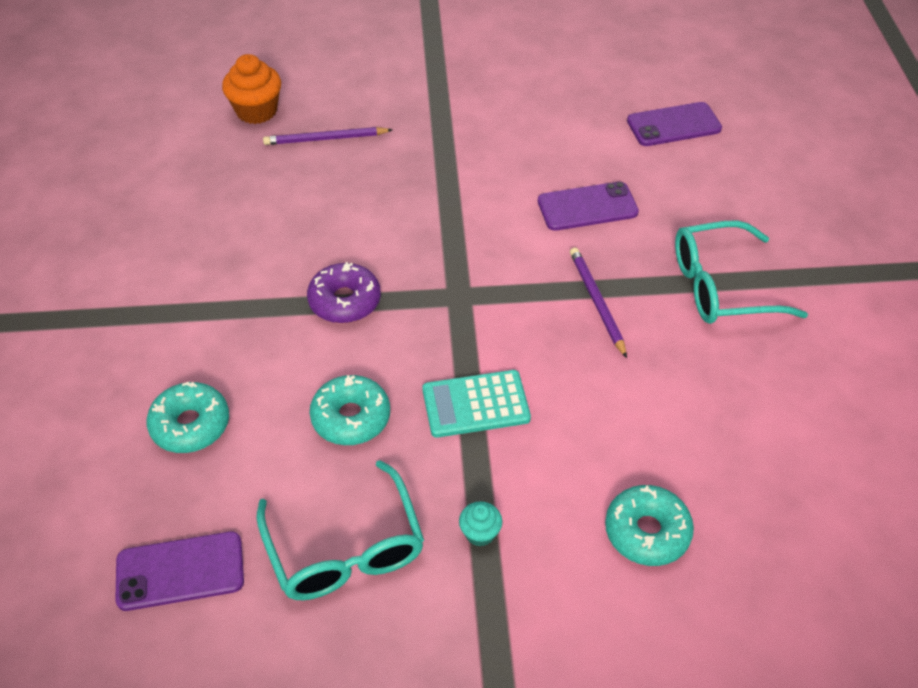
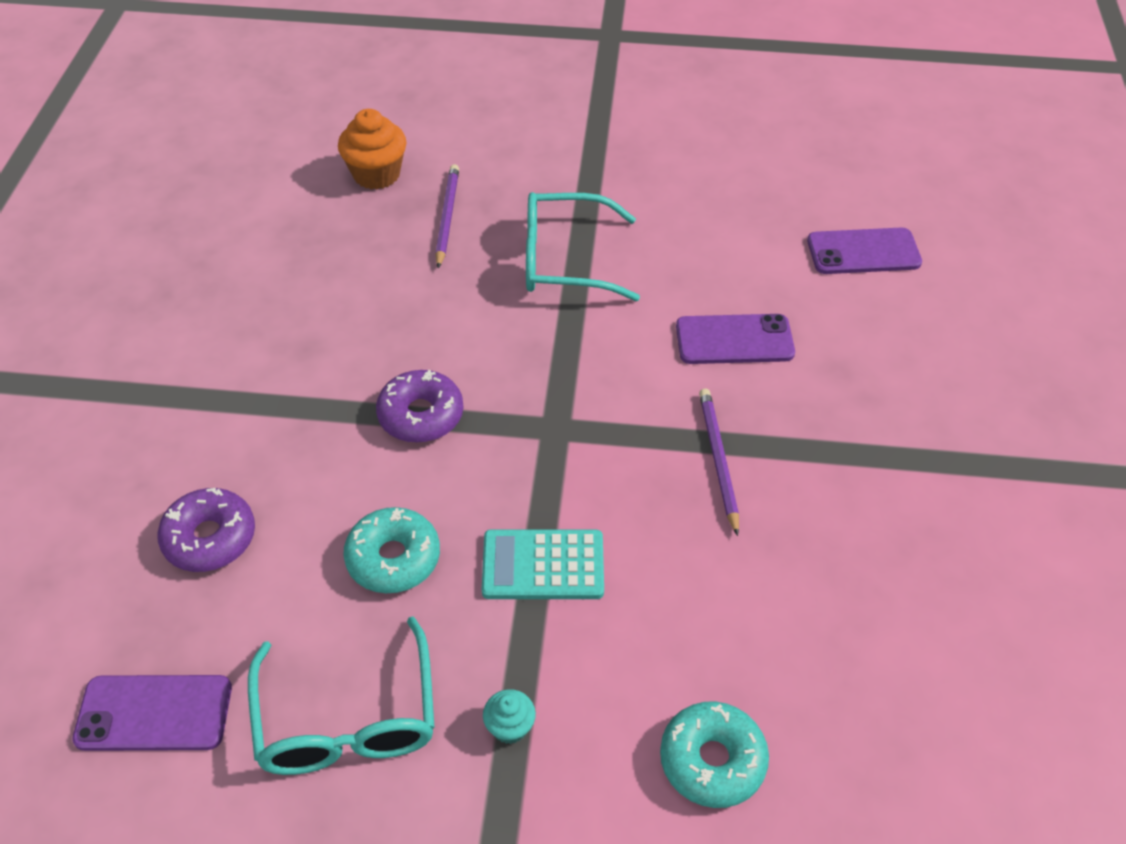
camera: 10 degrees right, 0 degrees up
(190, 425) = (210, 538): turquoise donut -> purple donut
(326, 139) = (447, 217): purple pencil -> purple pencil turned 90 degrees clockwise
(721, 286) = (876, 462): turquoise glasses -> turquoise glasses (565, 260)

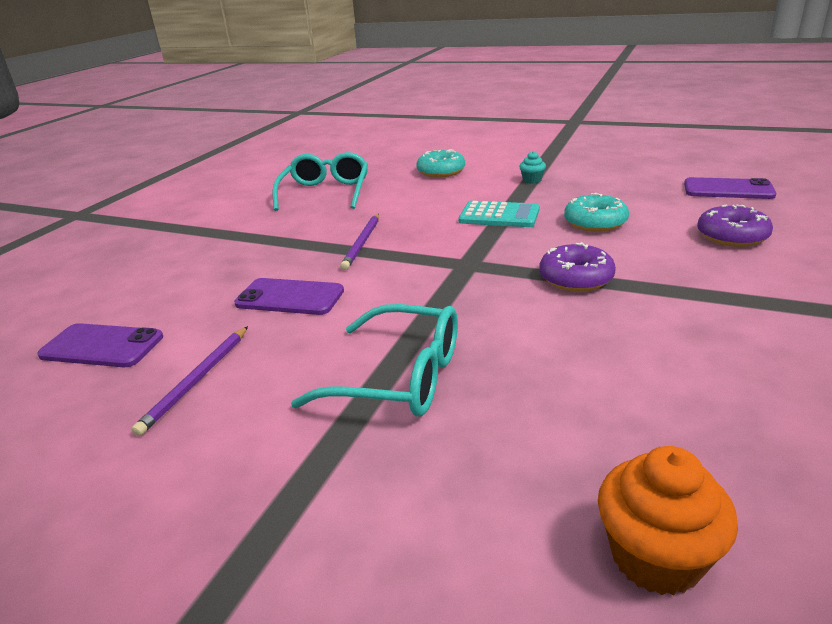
camera: 160 degrees left, 20 degrees down
(347, 718) = (616, 185): turquoise glasses -> turquoise glasses (325, 192)
(447, 217) = (534, 453): purple pencil -> purple pencil (197, 380)

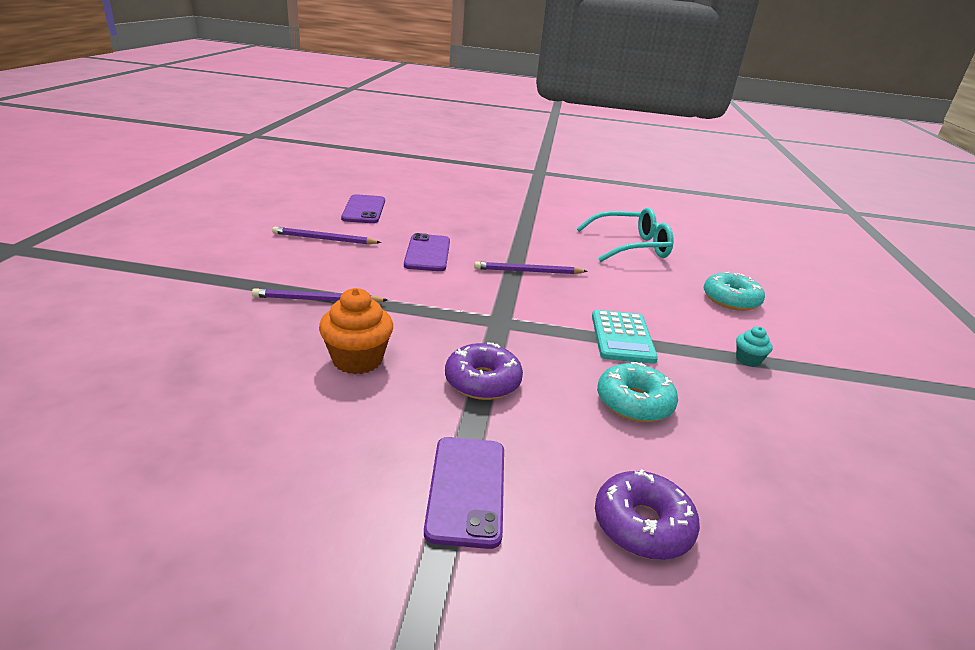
camera: 70 degrees right, 0 degrees up
(399, 377) = (318, 300): turquoise glasses -> purple pencil
(655, 557) = (104, 394): orange cupcake -> orange cupcake (357, 360)
(728, 189) = (850, 557): purple phone -> purple phone (467, 489)

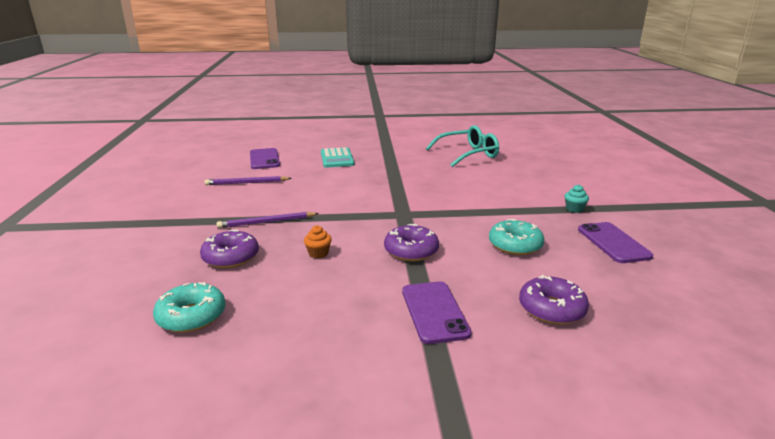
camera: 10 degrees left, 5 degrees down
(245, 343) = (231, 257): none -> purple donut
(357, 360) = (318, 253): orange cupcake -> orange cupcake, size x0.53
(427, 253) = (328, 180): purple phone -> purple phone (613, 243)
(528, 271) = (406, 180): purple pencil -> none
(622, 337) = (489, 210): turquoise calculator -> turquoise calculator (337, 158)
(730, 300) = (548, 176): turquoise donut -> turquoise donut (191, 316)

